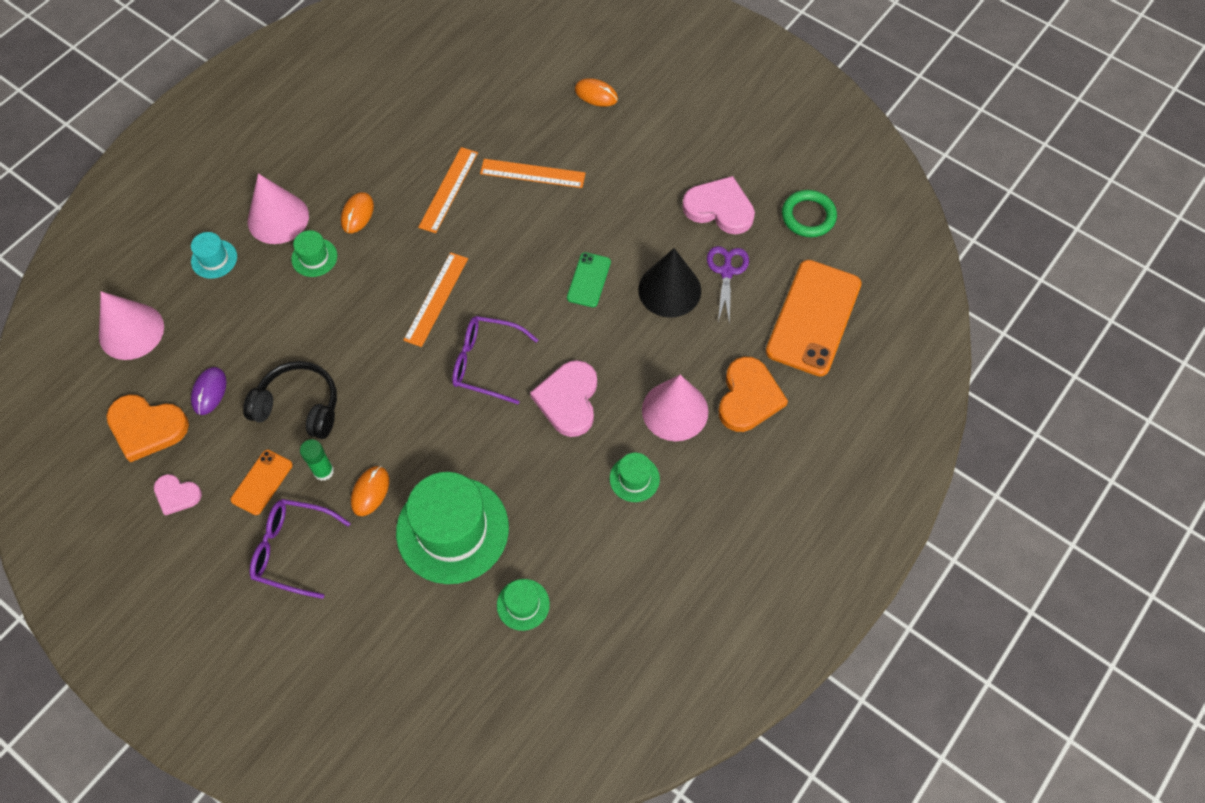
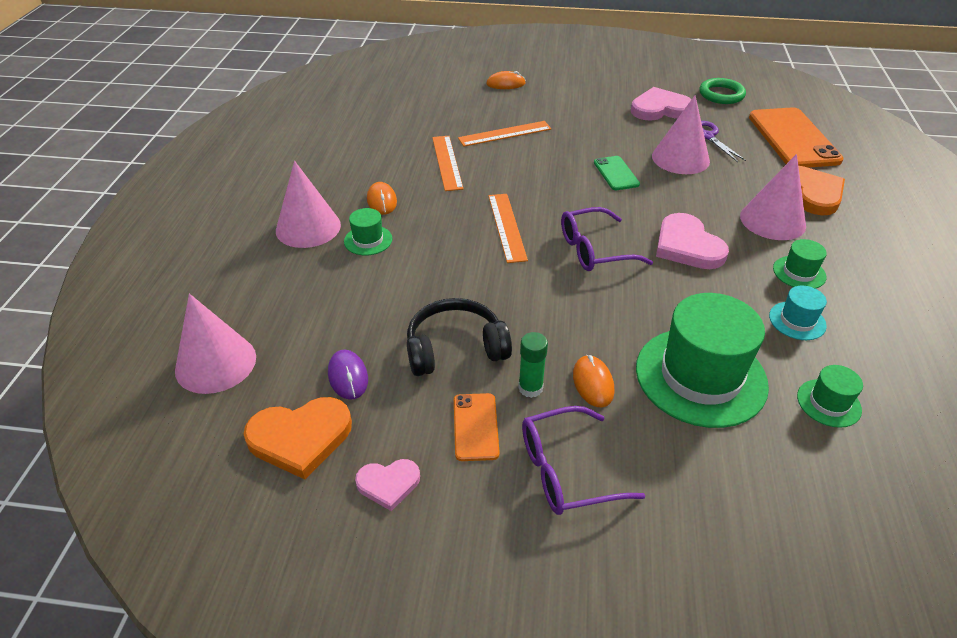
camera: 30 degrees left, 20 degrees down
(214, 259) = (266, 276): turquoise hat -> turquoise hat (797, 321)
(669, 290) = (680, 158): black cone -> pink cone

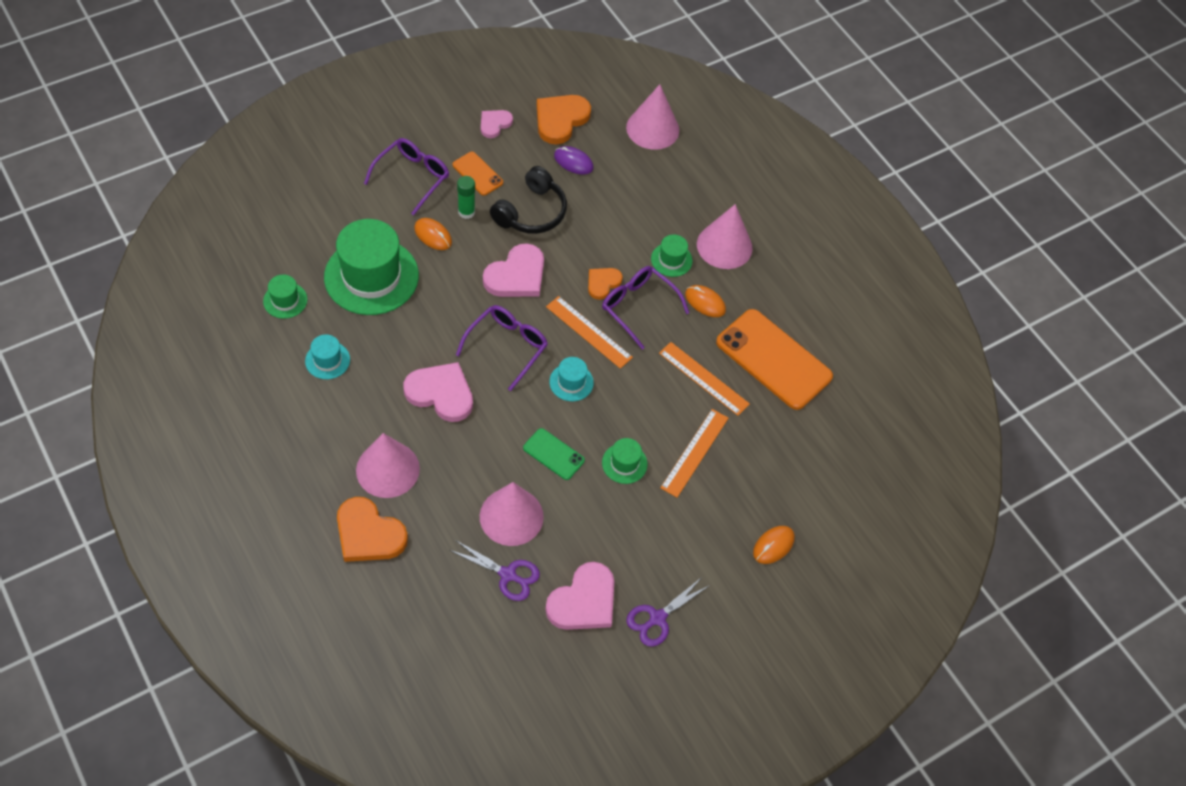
camera: 135 degrees right, 15 degrees up
(442, 222) = (639, 307): none -> purple glasses
(453, 253) = (603, 283): none -> orange heart
(531, 298) = (516, 275): none -> pink heart
(558, 204) = (571, 382): none -> turquoise hat
(616, 87) = (657, 618): none -> purple scissors
(721, 94) = (537, 682): green ring -> none
(793, 138) = (420, 629): orange phone -> orange phone (773, 359)
(799, 272) = (343, 413): green hat -> green hat (624, 463)

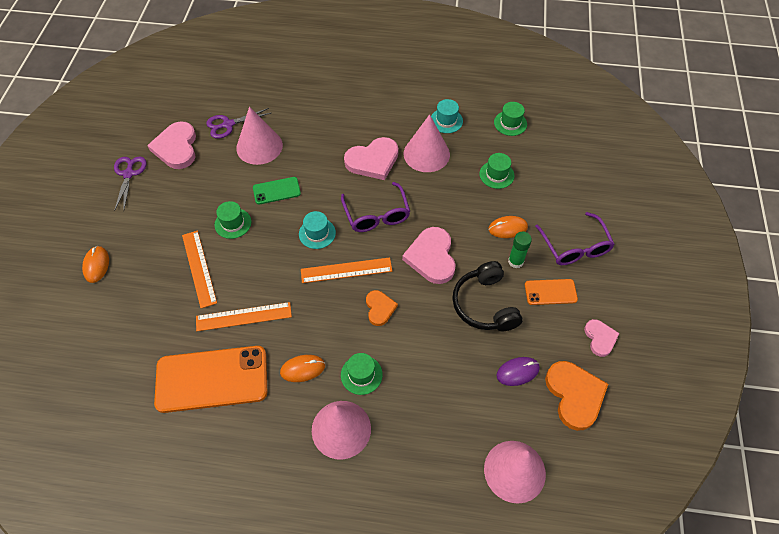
camera: 135 degrees right, 0 degrees up
(368, 534) = (314, 82): orange heart -> none
(371, 276) = (496, 175): green hat -> green hat, size x0.46
(387, 469) = (345, 109): pink cone -> pink cone (426, 154)
(639, 307) = (338, 317): purple glasses -> none

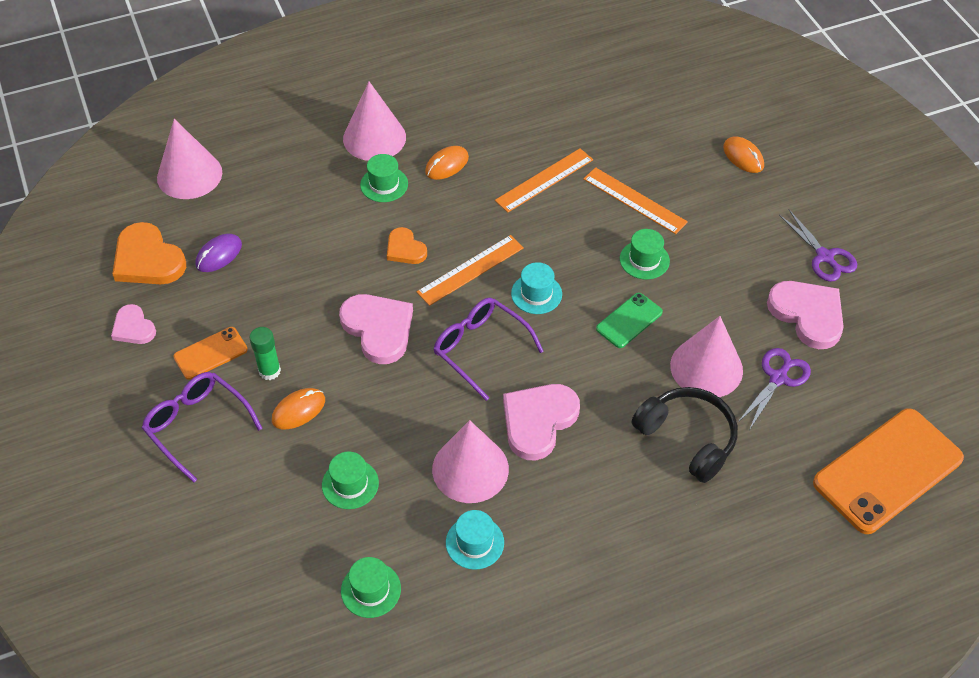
camera: 150 degrees right, 5 degrees down
(212, 379) = (527, 122): orange phone -> orange phone (887, 470)
(484, 305) = (286, 304): black headphones -> black headphones (687, 438)

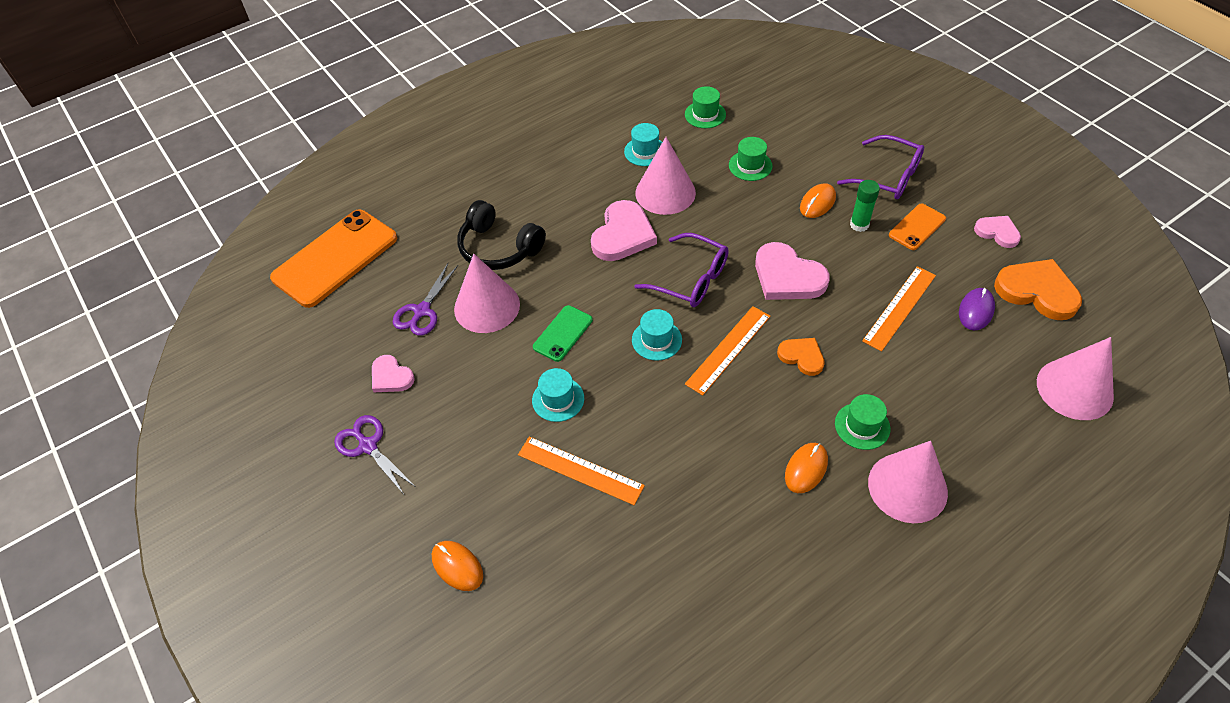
camera: 170 degrees right, 0 degrees up
(544, 180) = (688, 474): orange ruler -> orange ruler (899, 308)
(644, 260) = (558, 399): green hat -> turquoise hat
(807, 315) = (391, 377): pink heart -> pink heart, size x0.58

